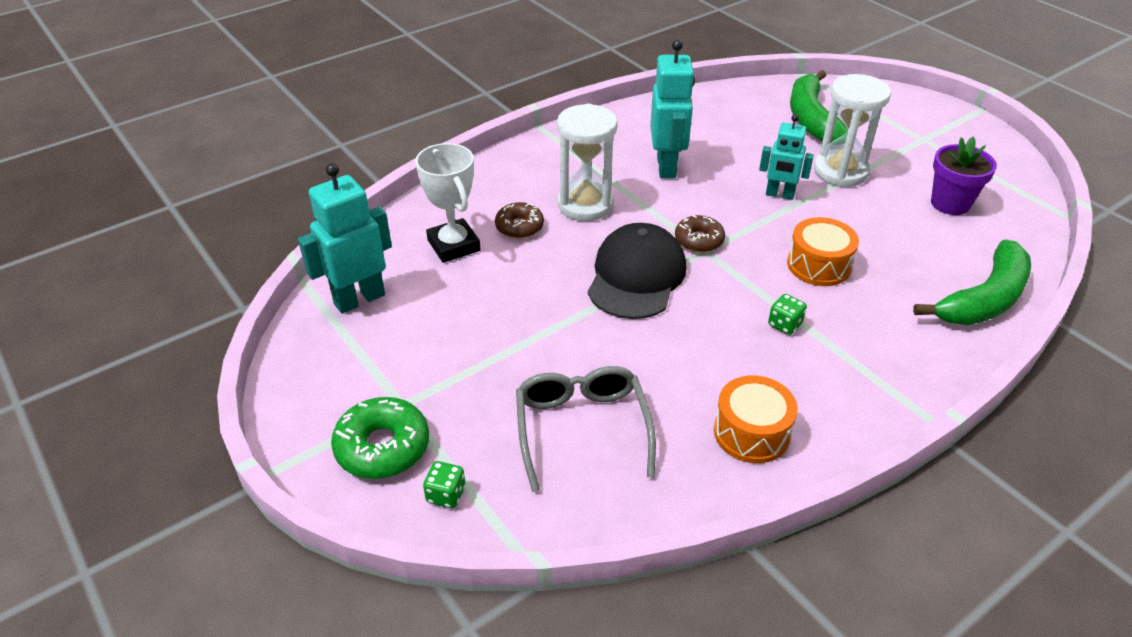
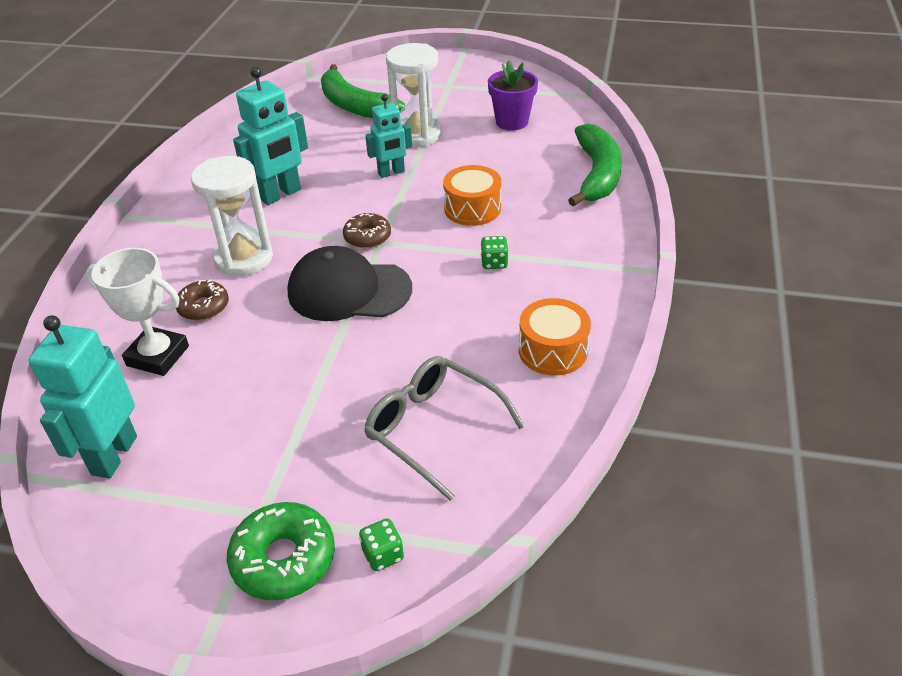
camera: 40 degrees left, 0 degrees up
(636, 276) = (349, 290): black cap -> black cap turned 60 degrees counterclockwise
(667, 167) = (280, 194): turquoise robot -> turquoise robot turned 90 degrees clockwise

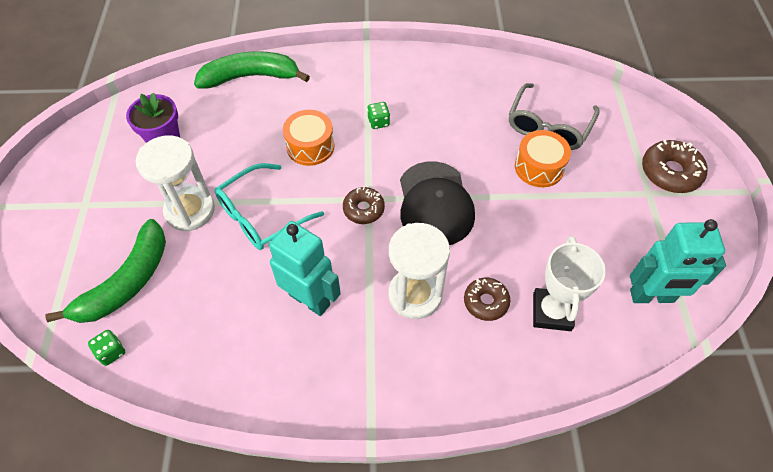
camera: 105 degrees left, 15 degrees up
(284, 559) = (670, 172): green donut -> brown donut
(383, 555) = (643, 130): green dice -> green dice (111, 352)
(391, 173) = (261, 215): turquoise robot -> turquoise glasses
(553, 350) = (460, 81): orange drum -> orange drum (539, 167)

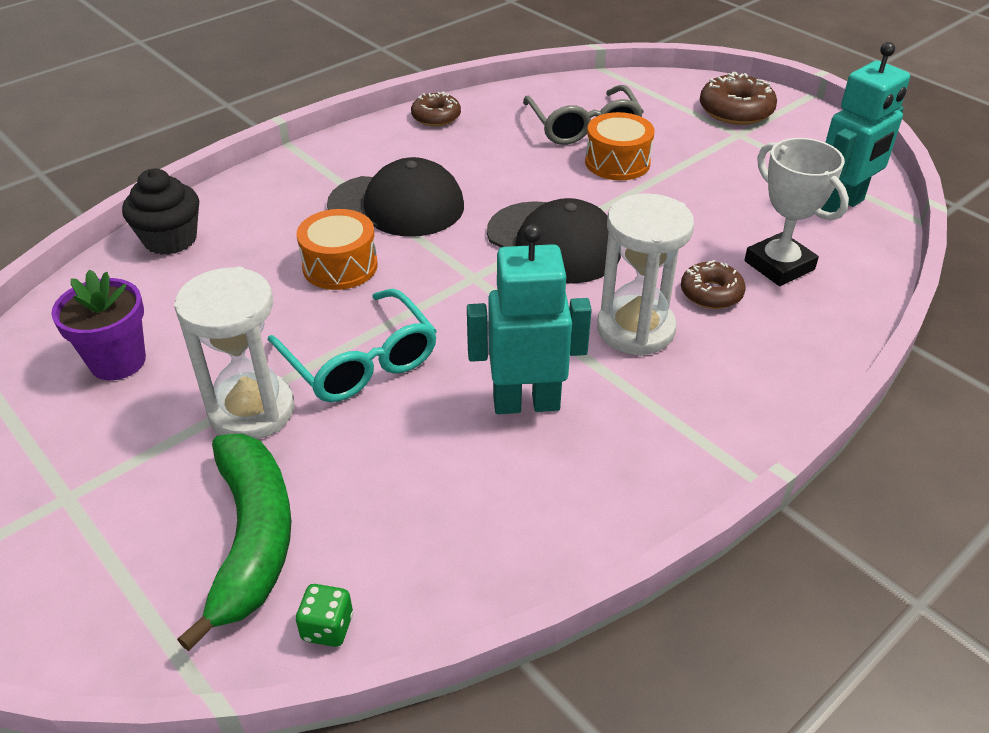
camera: 40 degrees left, 15 degrees down
(251, 77) = (170, 239): green banana -> black cupcake
(261, 215) = (360, 361): turquoise glasses -> turquoise glasses turned 45 degrees counterclockwise
(363, 209) = (481, 288): brown donut -> brown donut (436, 117)
(378, 122) = (397, 206): green dice -> black cap

